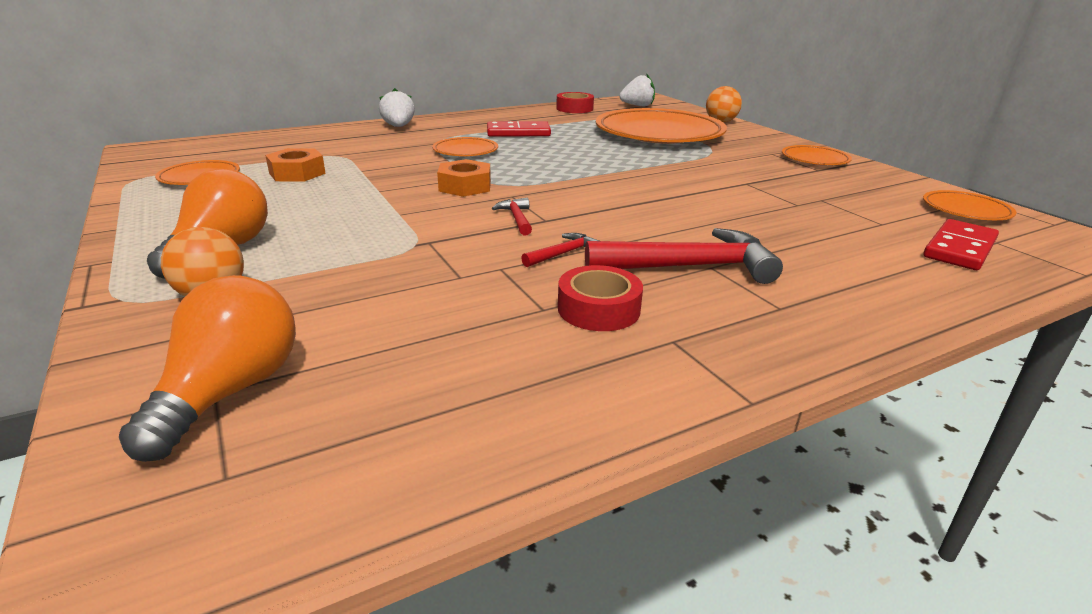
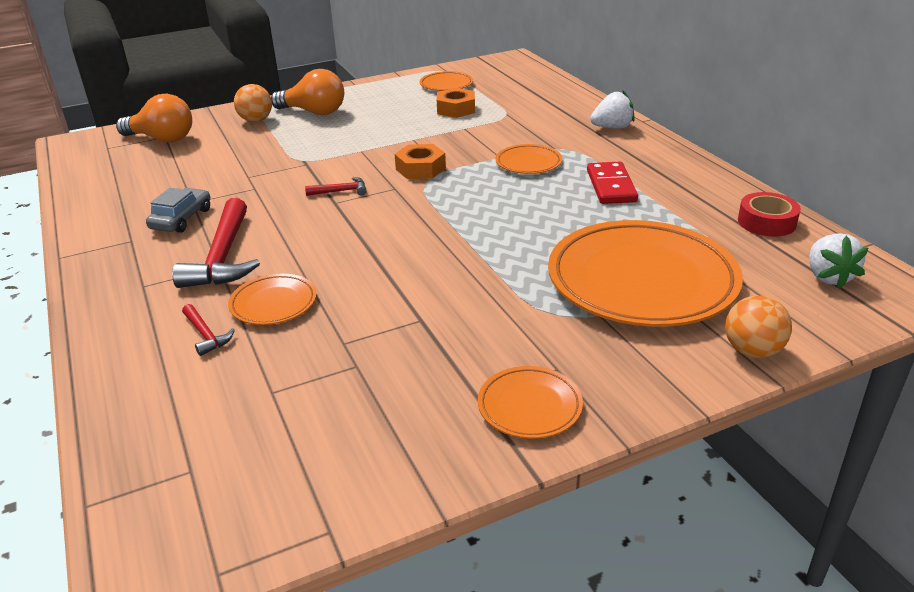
camera: 95 degrees right, 5 degrees up
(563, 254) = (267, 209): red hammer -> red hammer (206, 335)
(598, 309) = (181, 219): red tape -> grey car
(959, 248) = (187, 427): red domino -> none
(966, 210) = (291, 492): orange plate -> orange plate (273, 303)

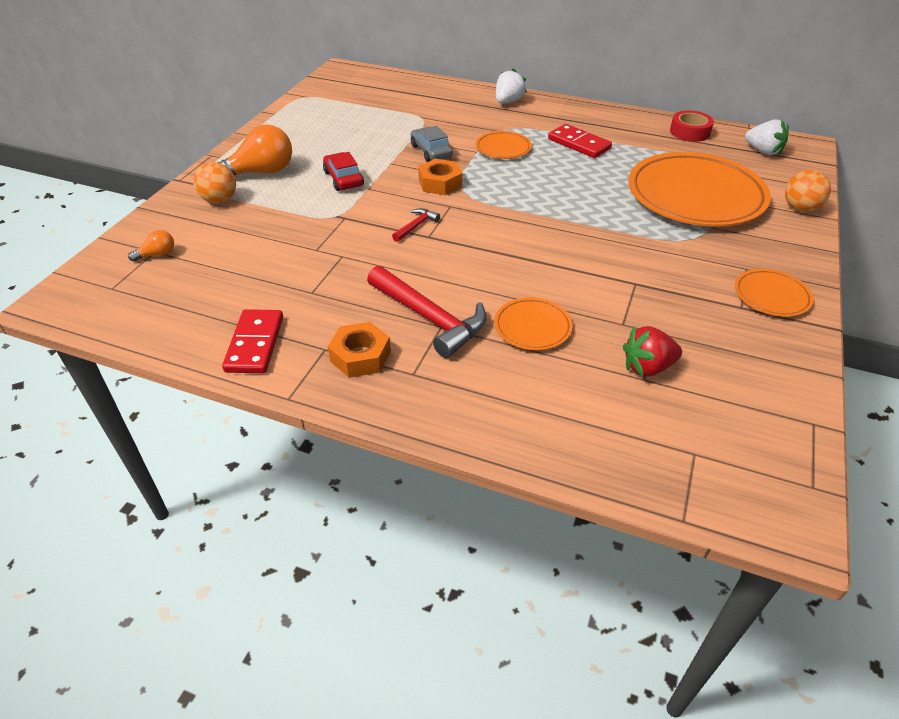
camera: 45 degrees left, 10 degrees up
(105, 216) = (255, 344): none -> red domino
(162, 139) = (157, 255): orange light bulb -> orange light bulb, size x0.47
(181, 219) = (332, 309): grey car -> grey car (431, 151)
(206, 335) = (533, 375): red hammer -> none
(292, 386) = (647, 367): none -> red strawberry
(357, 137) = (343, 179): none -> red car
(446, 85) = (329, 108): orange plate -> none
(456, 109) = (376, 126): orange nut -> orange nut (360, 356)

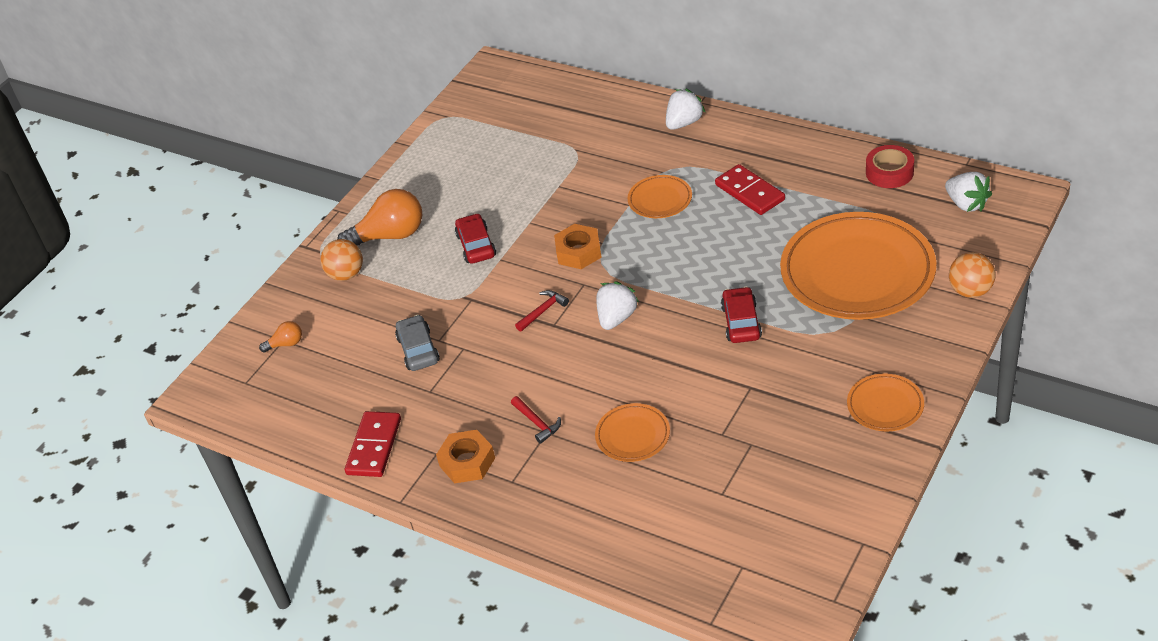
camera: 15 degrees right, 0 degrees up
(429, 318) = (537, 423): red hammer -> red hammer, size x0.47
(431, 151) = (577, 205): grey car -> grey car (418, 350)
(488, 230) = (616, 318): none -> white strawberry
(606, 232) = (741, 322): none -> red car
(647, 367) = (729, 482): red strawberry -> none

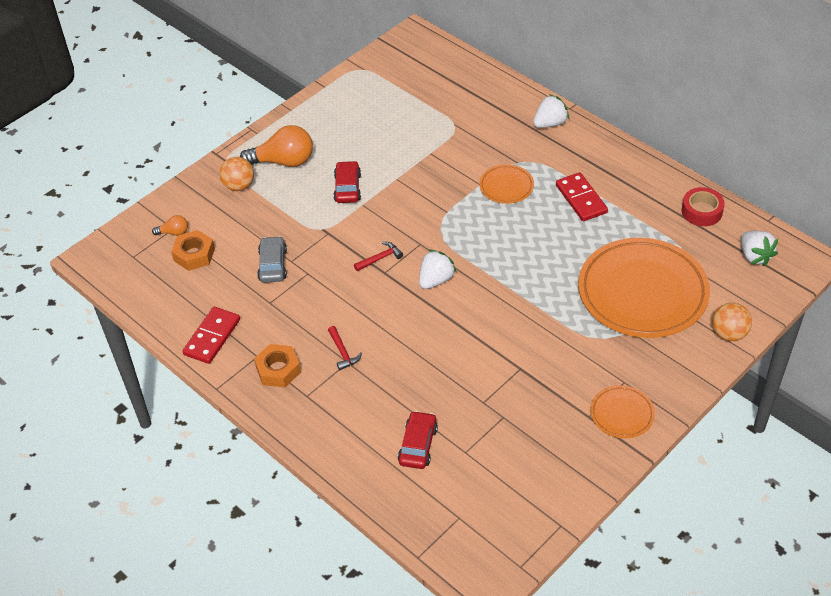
camera: 10 degrees right, 5 degrees up
(578, 252) = (426, 215): orange nut -> orange nut (194, 254)
(633, 435) = (413, 383): orange plate -> none
(741, 322) = (533, 310): red car -> red car (418, 445)

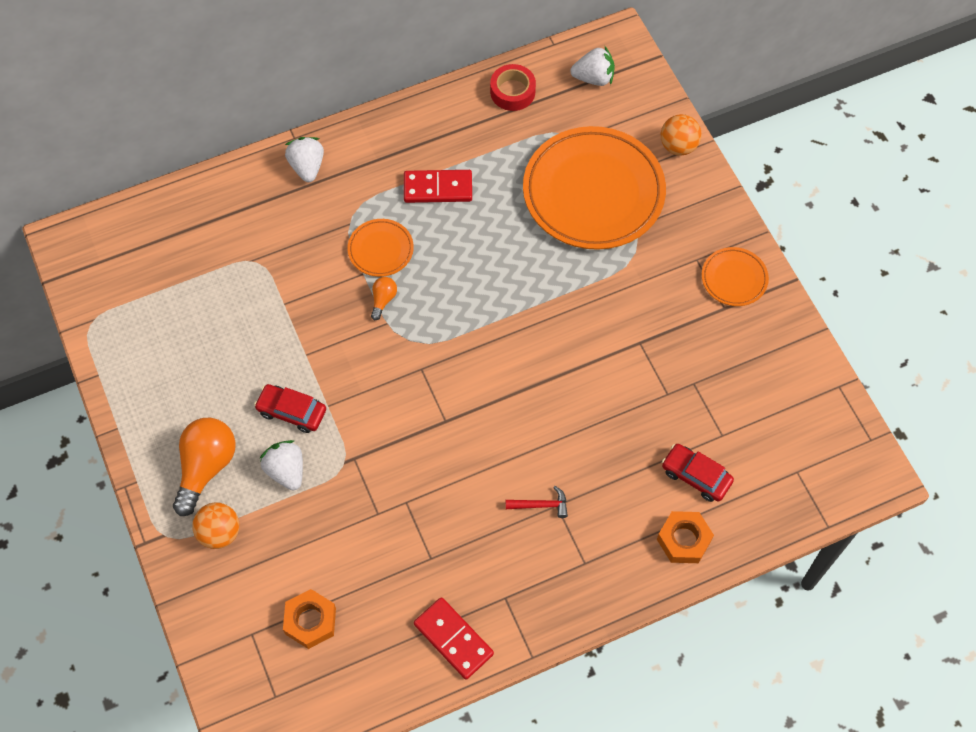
camera: 70 degrees left, 15 degrees up
(174, 232) = (259, 634): orange light bulb -> orange light bulb (383, 300)
(272, 265) = (374, 536): grey car -> none
(278, 370) = (535, 581): orange nut -> orange nut (684, 540)
(380, 258) = (422, 417): red hammer -> none
(436, 280) = (482, 373): white strawberry -> white strawberry (286, 471)

